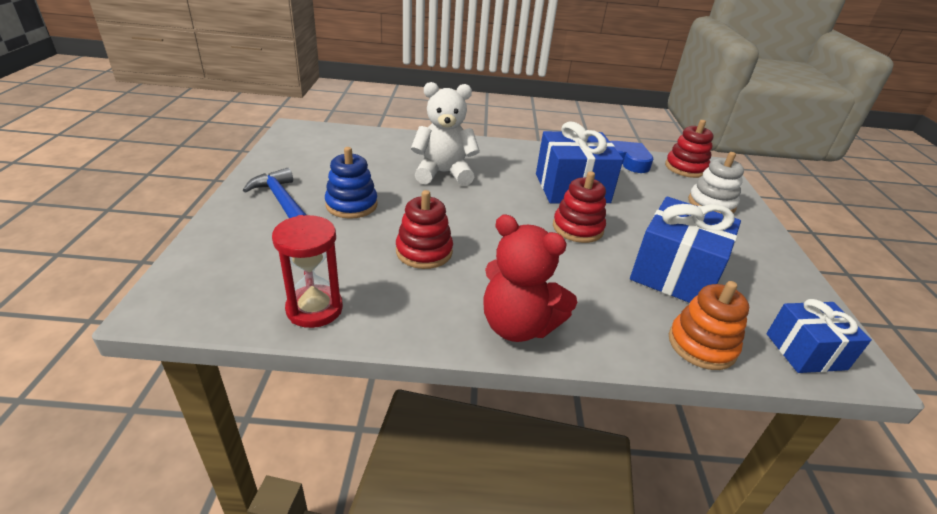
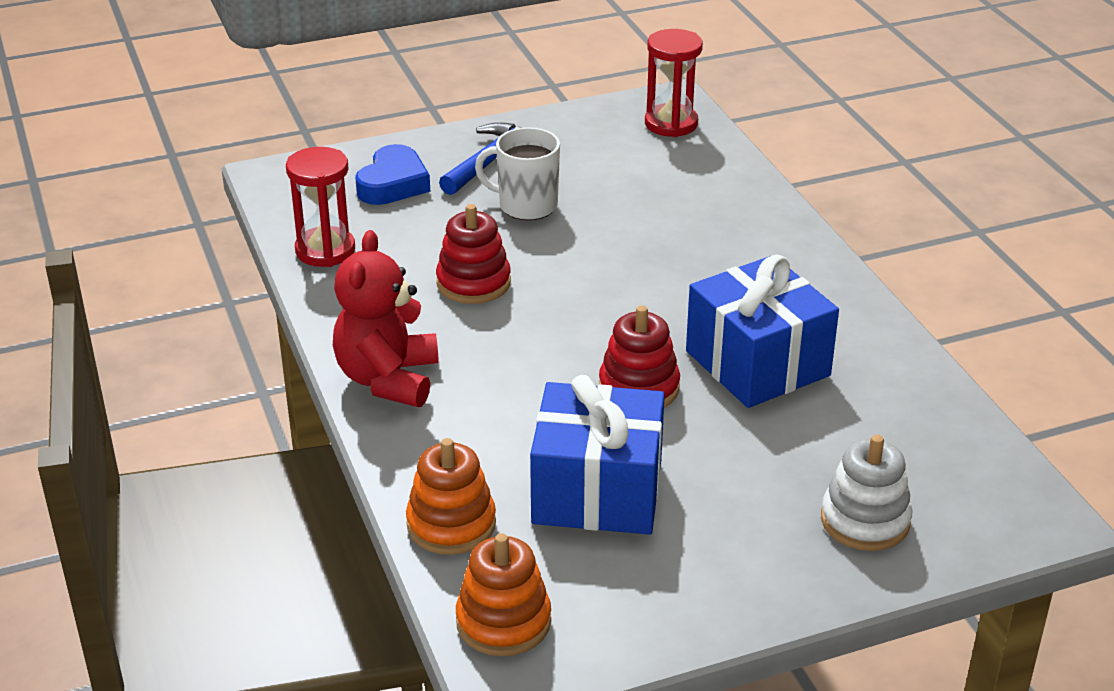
camera: 70 degrees right, 0 degrees up
(319, 137) = (671, 124): none -> red hourglass
(351, 205) = (526, 205): blue stacking toy -> white mug
(443, 173) = (677, 244): white teddy bear -> none
(627, 161) = (934, 407): blue heart -> blue heart (393, 184)
(685, 168) = (989, 481): red stacking toy -> none
(805, 351) = (503, 622): blue gift -> orange stacking toy

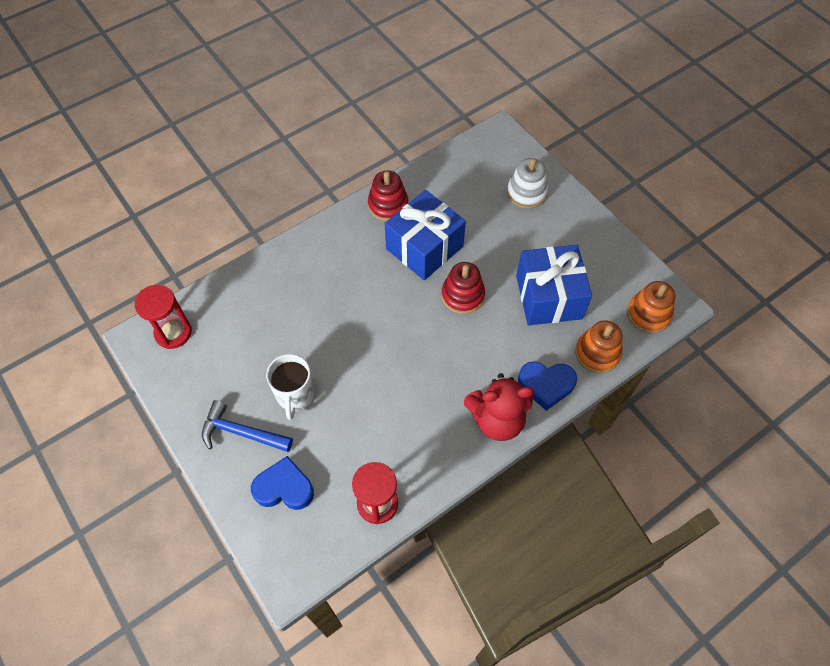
camera: 105 degrees left, 25 degrees up
(420, 445) = (546, 385): none -> blue heart
(473, 283) = (390, 401): red stacking toy -> red stacking toy (388, 205)

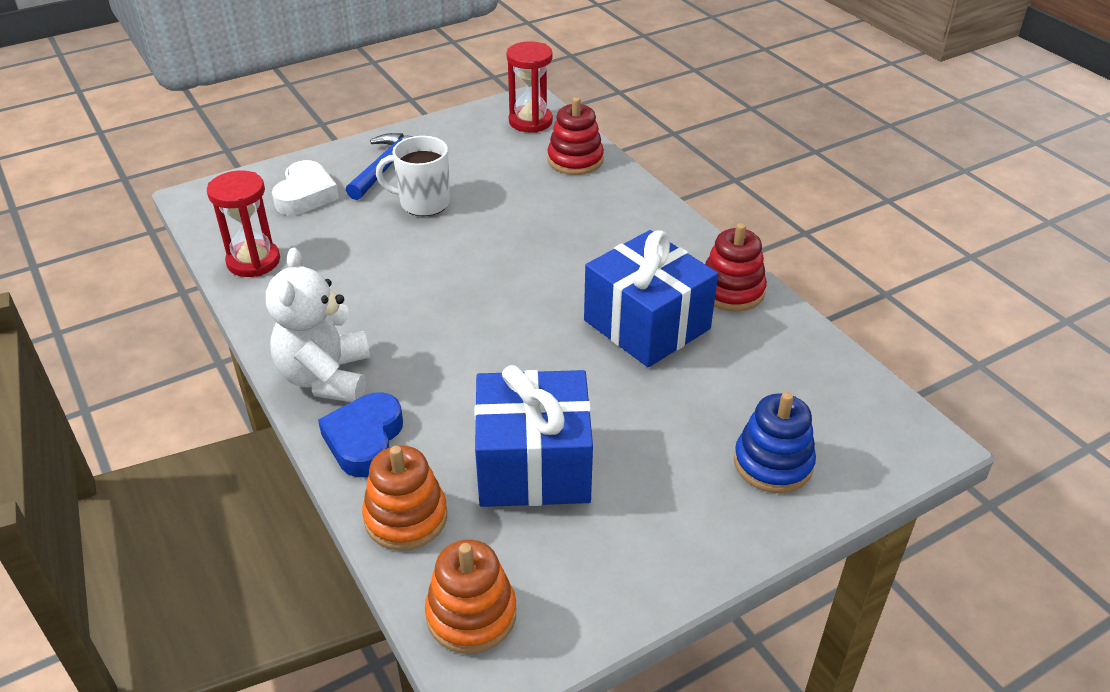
camera: 95 degrees right, 20 degrees down
(284, 488) = (305, 195): blue heart -> white heart
(462, 295) = (550, 359): red stacking toy -> red stacking toy (575, 160)
(497, 419) = (326, 378): red teddy bear -> white teddy bear
(526, 193) = (773, 463): white stacking toy -> blue stacking toy

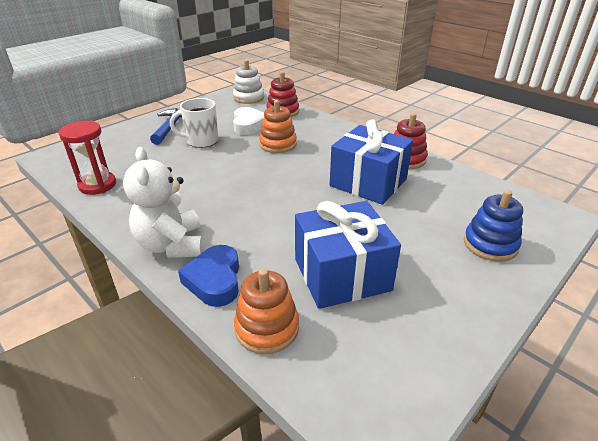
camera: 15 degrees left, 5 degrees down
(305, 195) = (123, 146): white heart -> white heart (249, 125)
(471, 614) = (349, 391): orange stacking toy -> orange stacking toy (278, 144)
(530, 121) = (248, 98): red hourglass -> white stacking toy

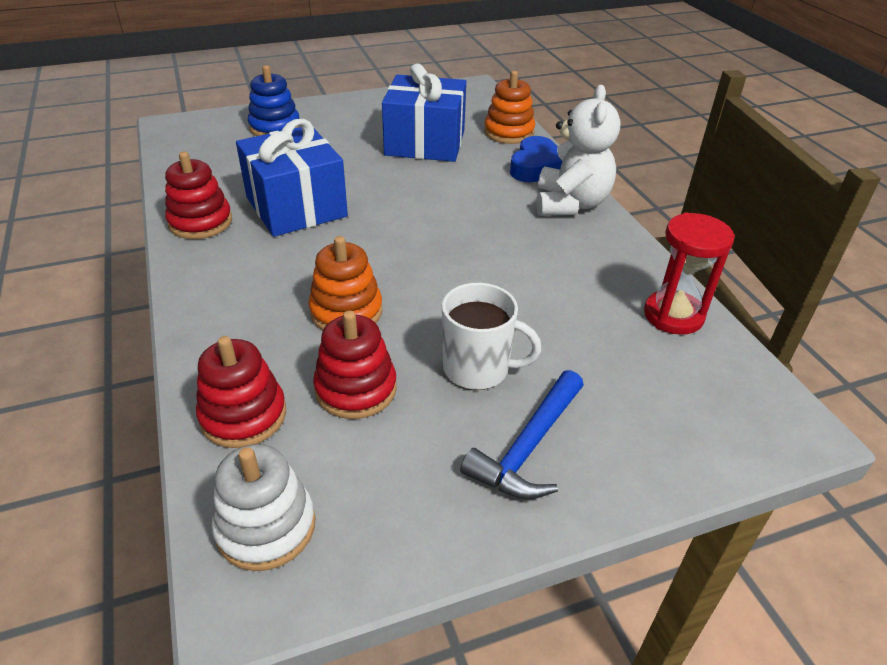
camera: 155 degrees left, 5 degrees up
(249, 125) = (356, 389): white heart -> red stacking toy

